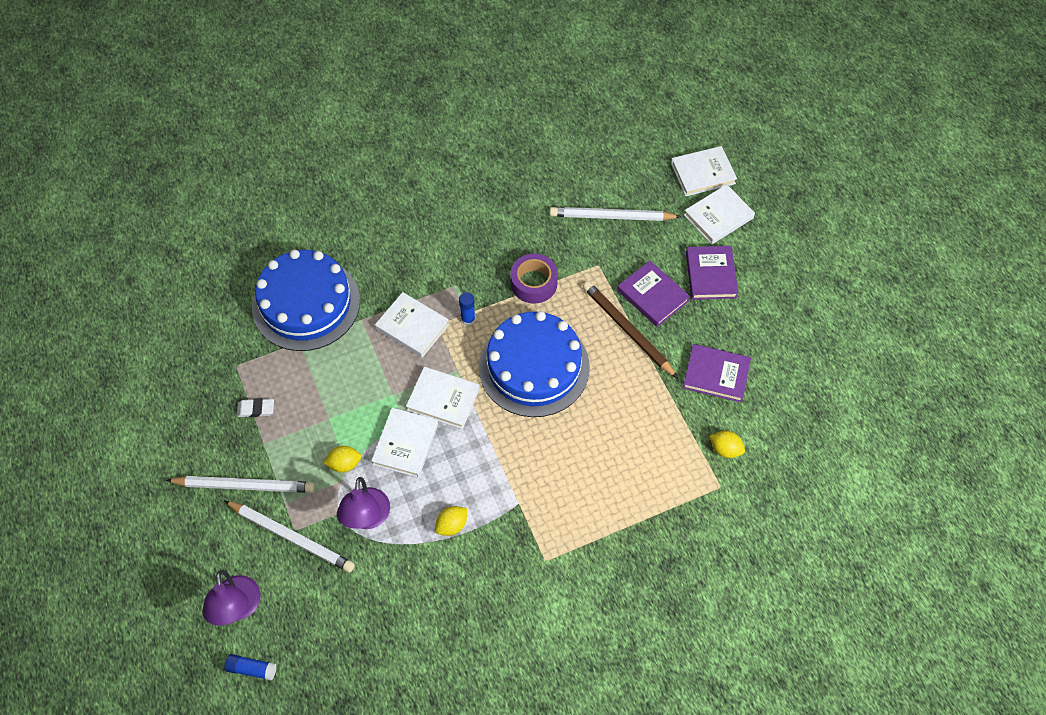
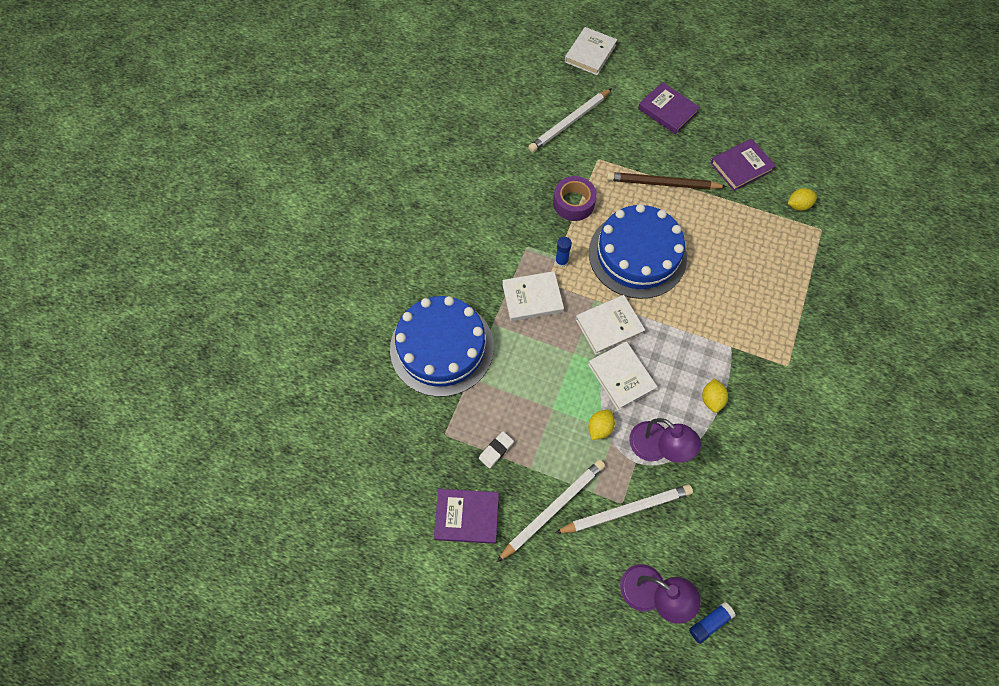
camera: 45 degrees left, 5 degrees up
(652, 296) = (651, 150): purple book -> purple book (467, 517)
(718, 217) = (630, 72): white book -> none

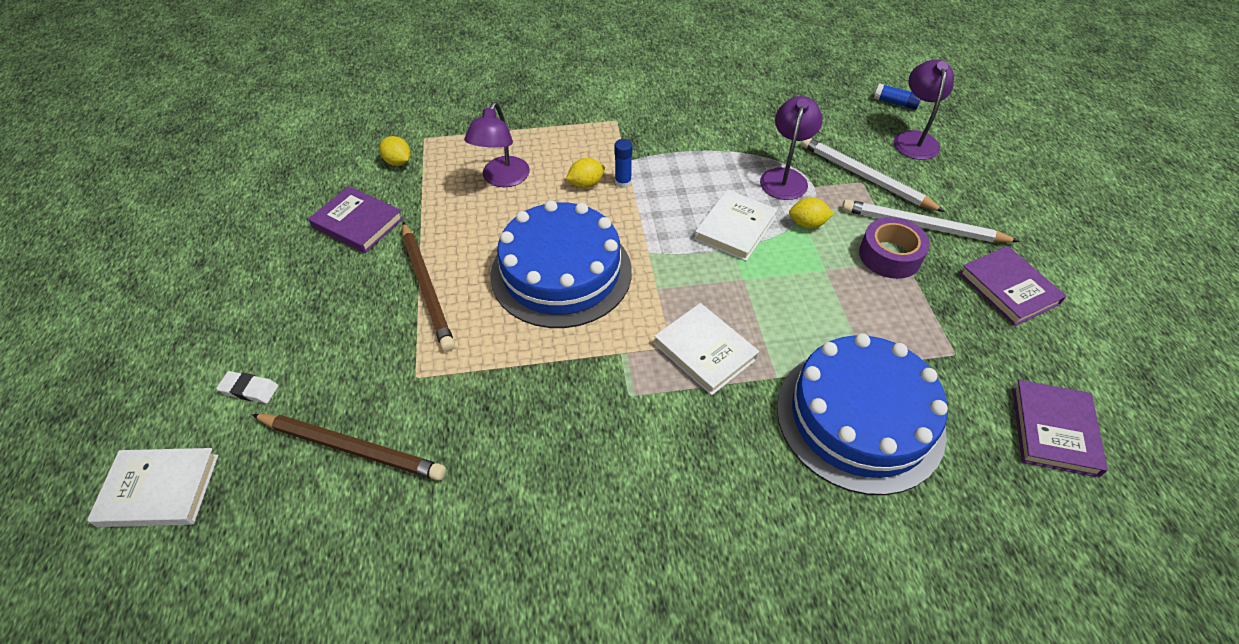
camera: 120 degrees left, 15 degrees down
(496, 450) = (919, 297): white eraser -> white eraser (249, 389)
(561, 261) = (626, 344): blue glue stick -> blue glue stick (623, 182)
(569, 122) = (351, 448): white pencil -> brown pencil
(573, 203) = (518, 372): purple tape -> purple tape (890, 255)
(609, 326) = (682, 261): white book -> none
(667, 110) = (277, 330): purple book -> purple book (1054, 430)
(711, 399) = (698, 157): yellow lemon -> yellow lemon (586, 184)
(748, 259) = (502, 179): none -> purple lamp

